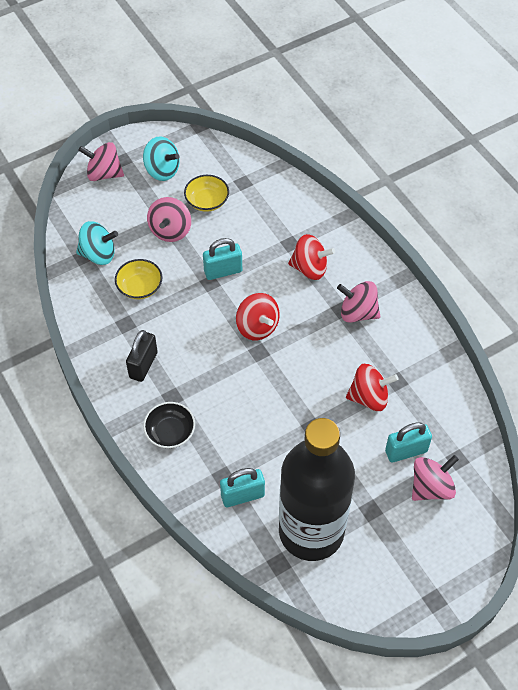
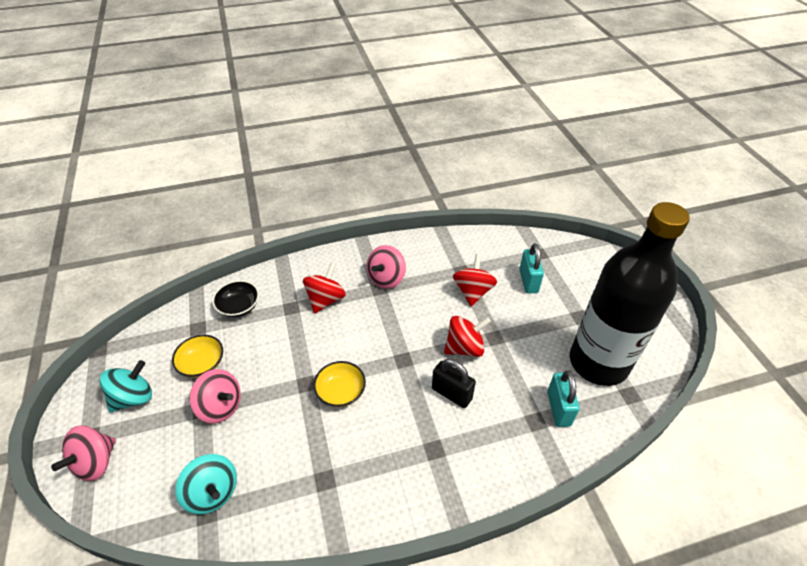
camera: 75 degrees left, 10 degrees down
(98, 254) = (212, 492): turquoise spinning top -> turquoise spinning top turned 120 degrees clockwise
(140, 287) = (281, 454): yellow bowl -> yellow bowl (341, 391)
(143, 365) = (386, 471): black padlock -> black padlock (451, 393)
(170, 432) = (477, 460): black bowl -> black bowl (239, 306)
(223, 271) = (297, 368): turquoise padlock -> none
(257, 327) = (374, 354): red spinning top -> red spinning top (464, 347)
(431, 487) = (562, 274): pink spinning top -> none

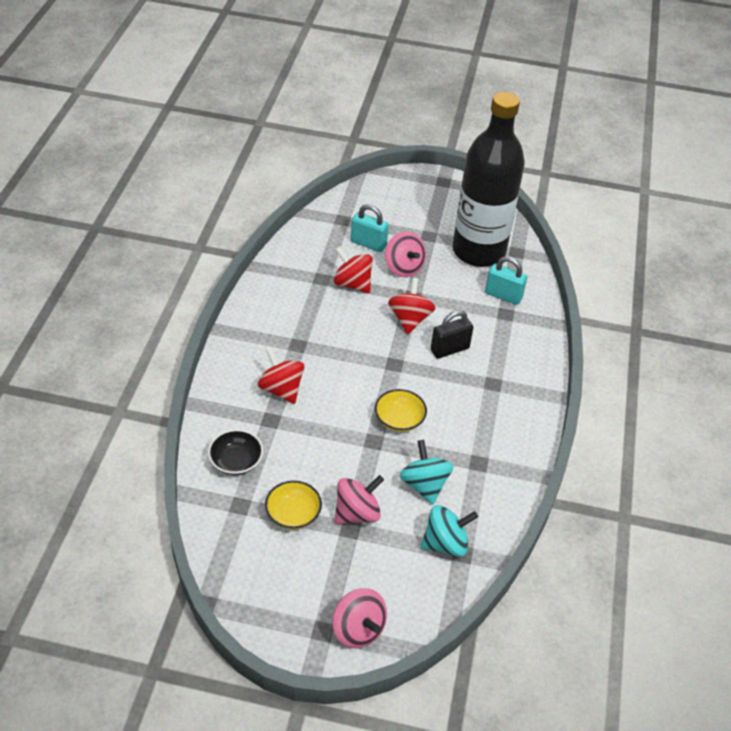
camera: 65 degrees left, 0 degrees up
(133, 397) = (298, 582): turquoise spinning top -> turquoise spinning top (424, 485)
(386, 278) = (289, 334): pink spinning top -> pink spinning top (403, 267)

